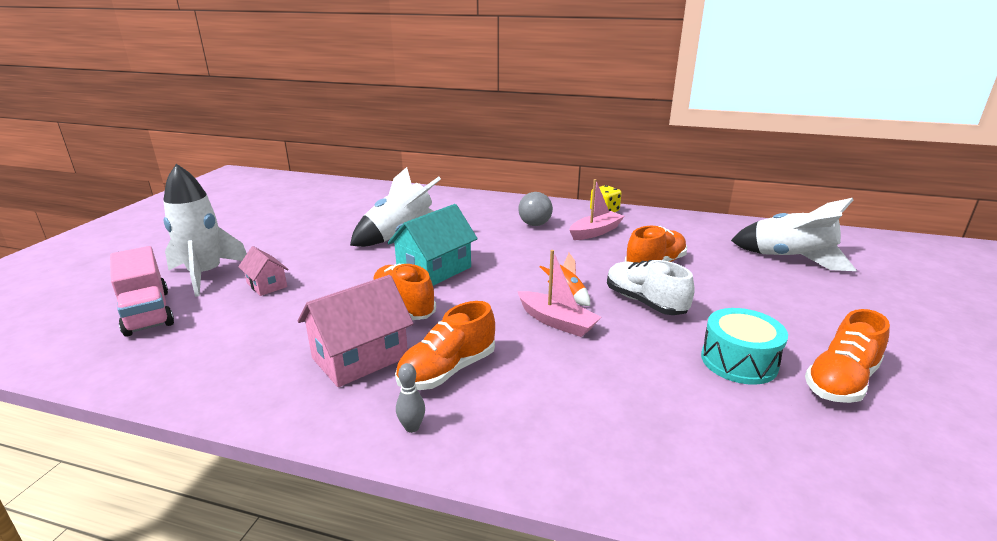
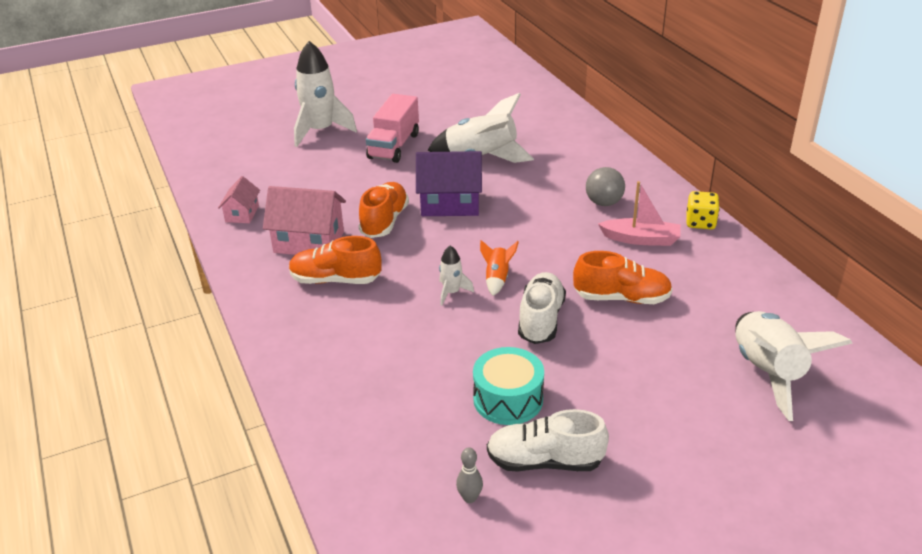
camera: 50 degrees right, 10 degrees up
(147, 312) = (260, 145): pink truck -> pink truck (394, 146)
(267, 285) = (339, 158): pink house -> pink house (242, 214)
(412, 427) = (270, 298): grey bowling pin -> grey bowling pin (470, 498)
(434, 270) = (450, 204): turquoise house -> purple house
(557, 322) = (451, 292): pink boat -> white rocket
(841, 381) = (545, 461): orange shoe -> white shoe

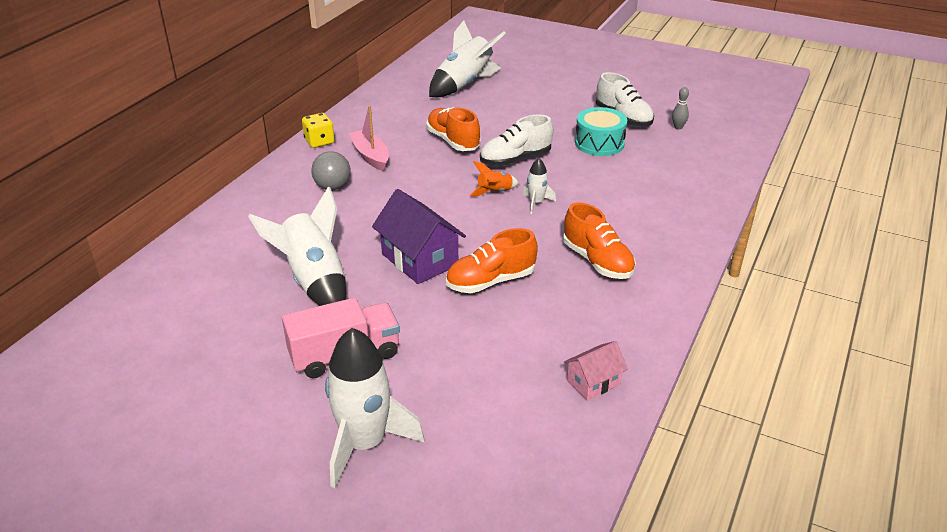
camera: 130 degrees left, 0 degrees up
(309, 242) = (573, 306): pink house -> none

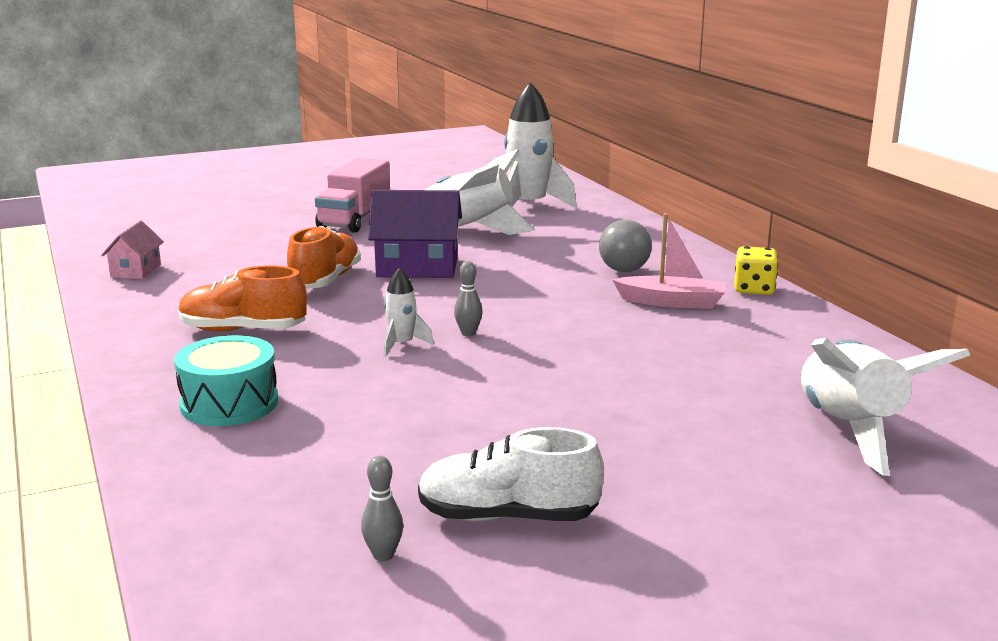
camera: 130 degrees right, 15 degrees down
(365, 444) = (263, 206): white rocket -> white rocket (529, 206)
(453, 141) = (641, 354): orange shoe -> none
(494, 192) = (468, 333): orange rocket -> grey bowling pin
(515, 159) = (523, 372): white shoe -> none
(599, 143) = (462, 449): turquoise drum -> turquoise drum (229, 403)

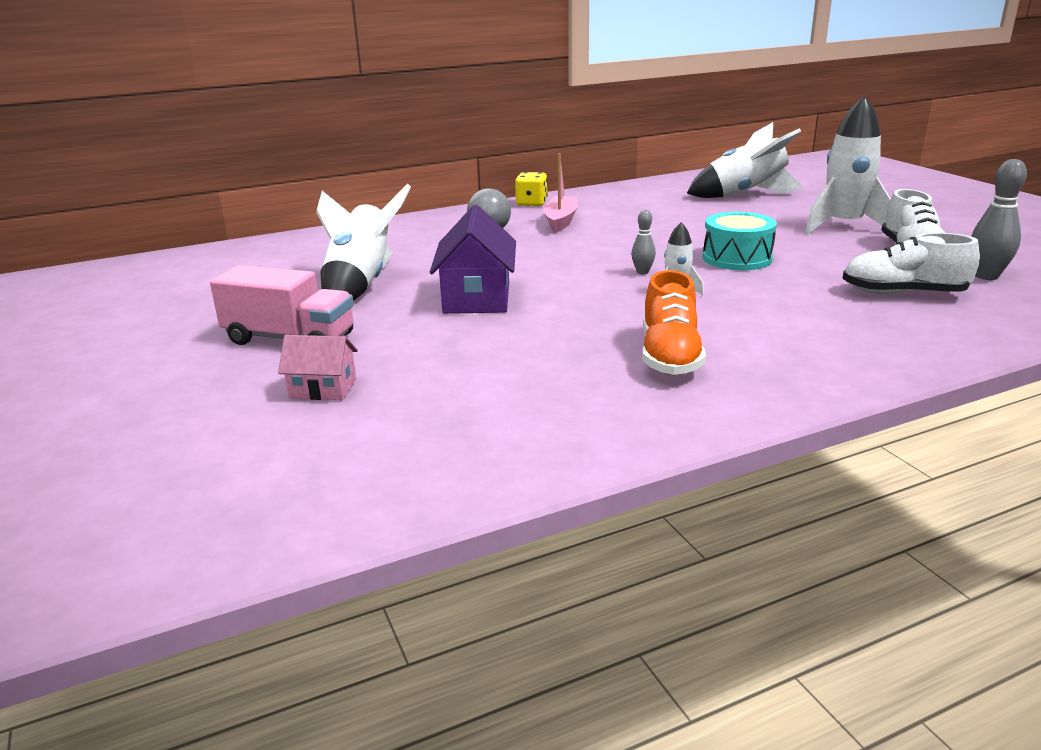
camera: 90 degrees left, 5 degrees up
(136, 271) = (478, 455): pink house -> pink house (323, 389)
(229, 403) = (833, 340): turquoise drum -> turquoise drum (737, 258)
(325, 281) = (517, 334): orange shoe -> none
(341, 471) = (903, 293): none -> white shoe
(383, 555) = (986, 276): grey bowling pin -> grey bowling pin, size x1.74
(529, 206) = (286, 263): white rocket -> white rocket (843, 226)

